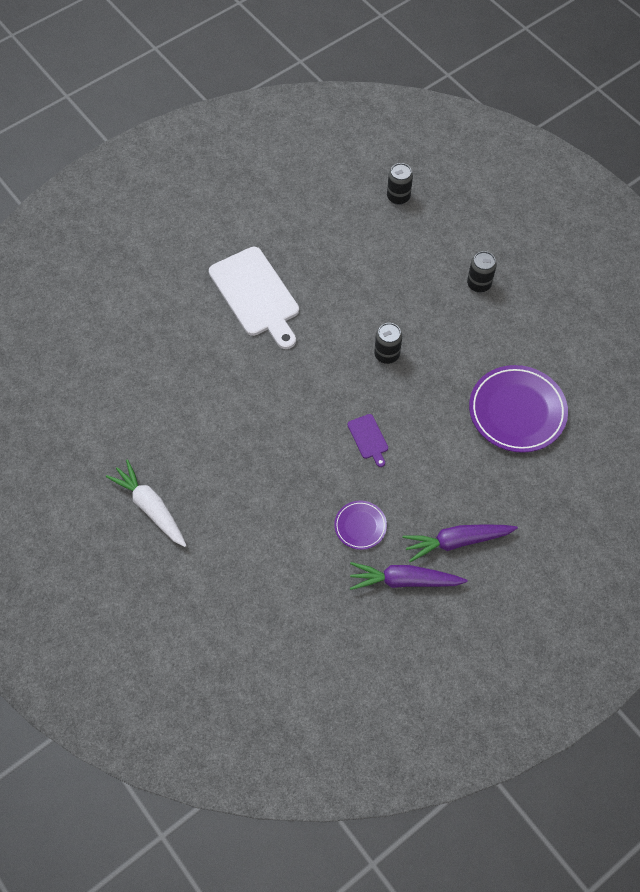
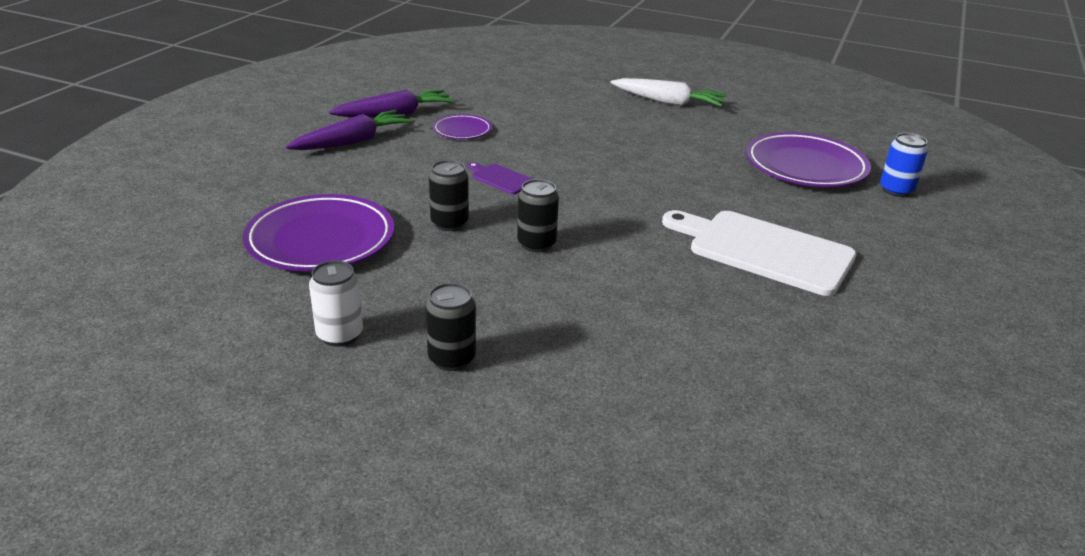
camera: 150 degrees right, 30 degrees down
(108, 315) = (896, 190): none -> blue can
(138, 365) = (805, 166): none -> purple plate
(398, 197) = (699, 447): black can -> black can (449, 223)
(528, 322) = (340, 335): none -> white can

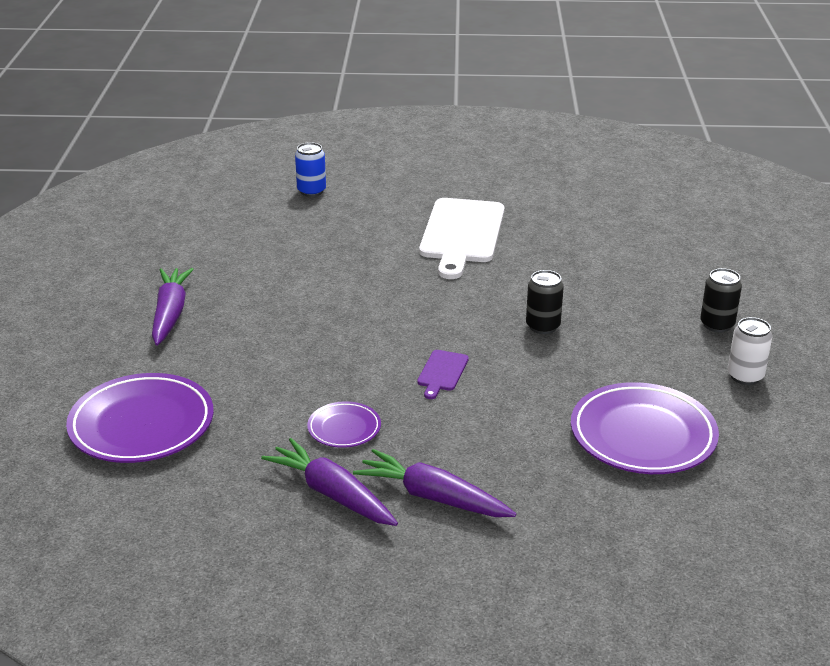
camera: 110 degrees left, 0 degrees up
(449, 223) = (550, 376): black can -> none
(668, 102) = (170, 314): white carrot -> purple carrot
(805, 166) = (292, 229): purple plate -> purple plate (142, 425)

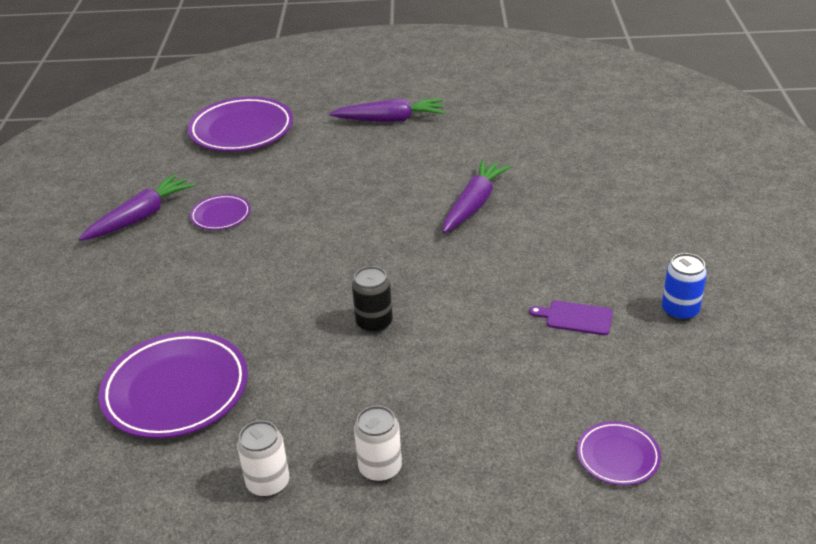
camera: 90 degrees right, 5 degrees up
(311, 191) = (631, 161): blue can -> blue can (680, 311)
(433, 497) = (122, 264): purple carrot -> purple carrot (474, 204)
(442, 372) = (295, 261): purple cutting board -> purple cutting board (575, 318)
(461, 234) = (563, 262): white cutting board -> none
(684, 232) = (618, 456): none -> purple plate
(717, 325) = (380, 468): black can -> white can

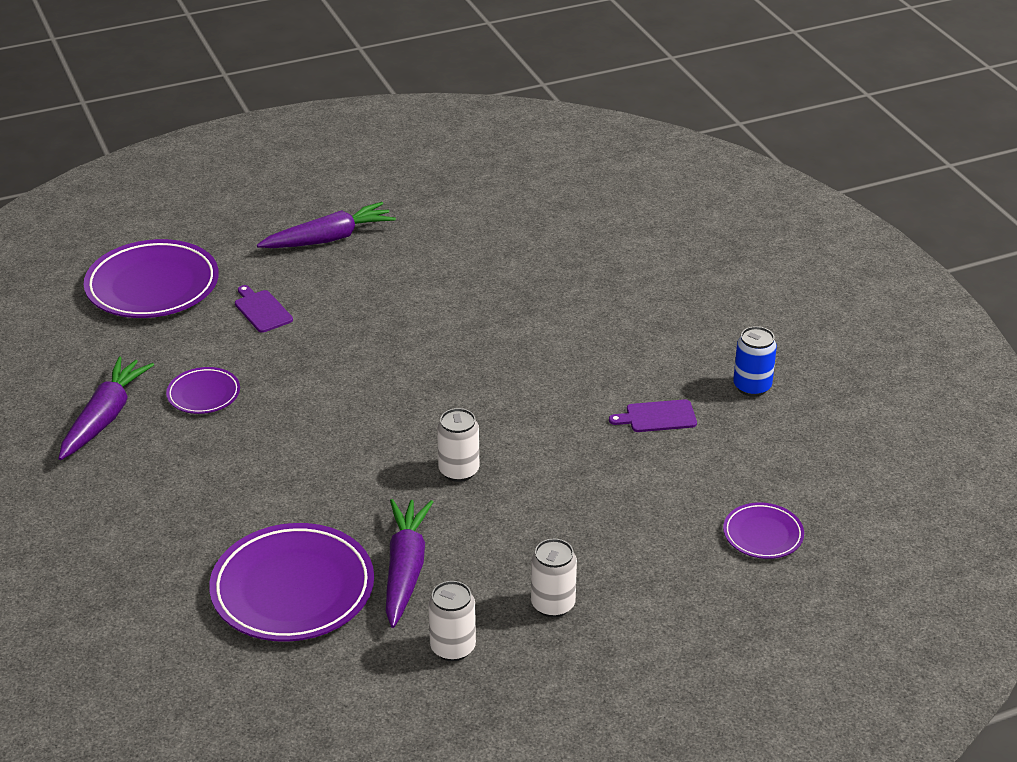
camera: 25 degrees left, 0 degrees up
(306, 162) = (262, 310): none -> purple cutting board
(374, 323) = (459, 471): black can -> white can
(474, 204) = (486, 320): purple carrot -> purple carrot (405, 569)

